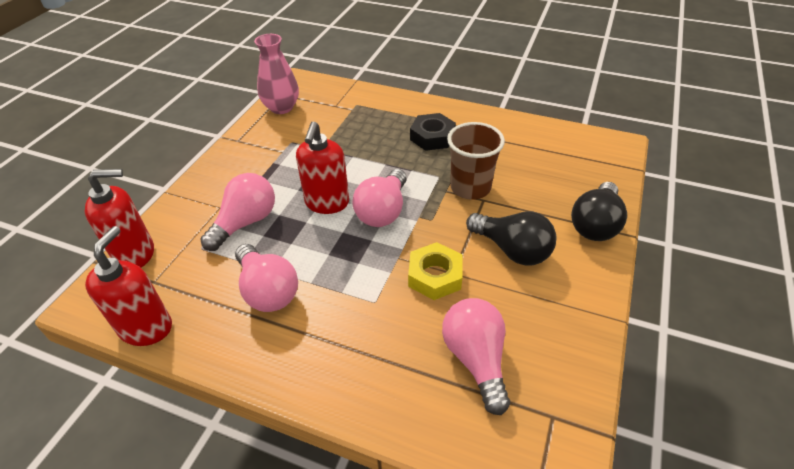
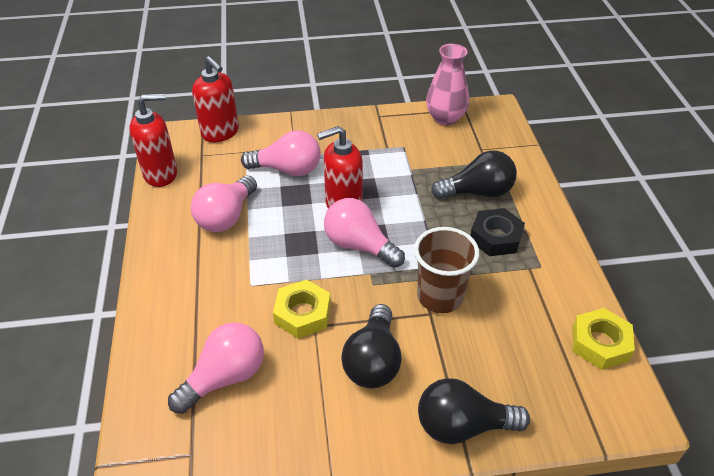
camera: 60 degrees right, 0 degrees up
(379, 126) = (477, 192): none -> black light bulb
(383, 211) = (359, 245): pink light bulb -> pink light bulb turned 45 degrees clockwise
(557, 134) = (600, 343): none -> yellow nut

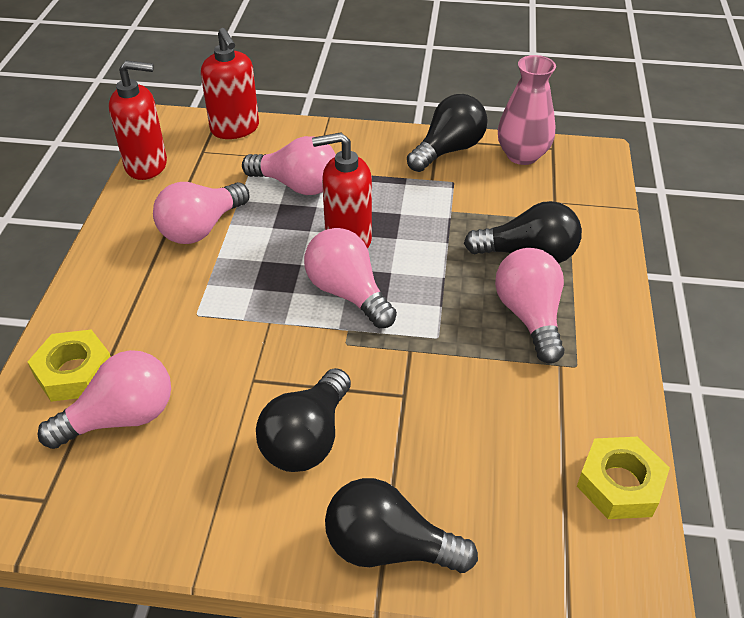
camera: 15 degrees right, 0 degrees up
(303, 314) = (244, 362): yellow nut -> yellow nut (74, 372)
(390, 123) = (448, 150): none -> black light bulb
(440, 296) = (425, 377): brown cup -> none
(495, 237) = (529, 316): black nut -> pink light bulb

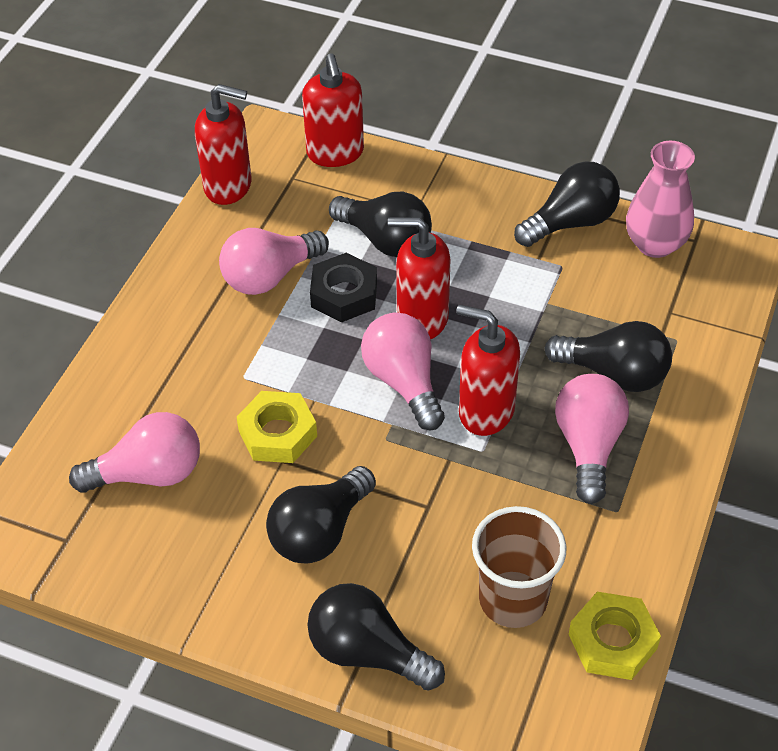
camera: 15 degrees right, 5 degrees up
(74, 372) = (113, 417): yellow nut -> yellow nut (278, 433)
(272, 232) = (344, 294): none -> black nut
(297, 185) = (385, 240): pink light bulb -> black light bulb
(429, 304) = (485, 411): none -> red soap dispenser
(513, 464) = (513, 599): none -> brown cup

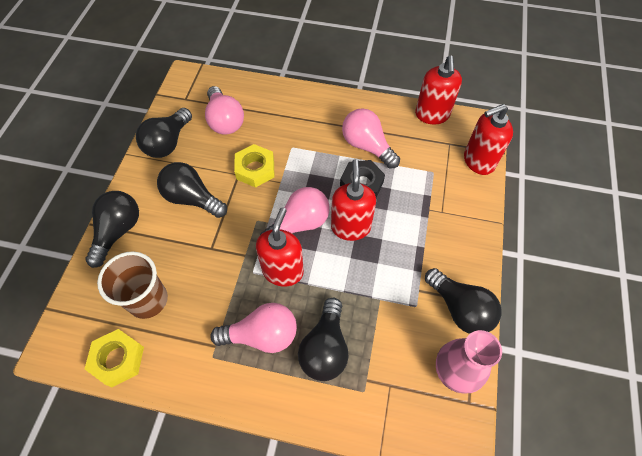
camera: 80 degrees right, 10 degrees up
(385, 240) = (411, 199): black light bulb -> black light bulb (168, 143)

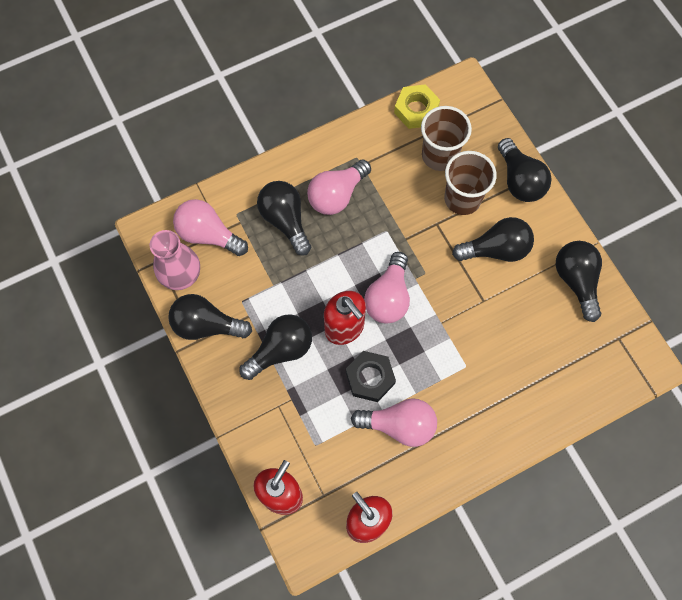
camera: 140 degrees right, 10 degrees up
(172, 251) = (462, 199): none -> brown cup
(225, 121) = (555, 344): pink light bulb -> pink light bulb (208, 234)
(255, 169) = (474, 317): yellow nut -> none
(283, 271) = (365, 249): red soap dispenser -> none
(412, 246) = (281, 350): none -> black light bulb

